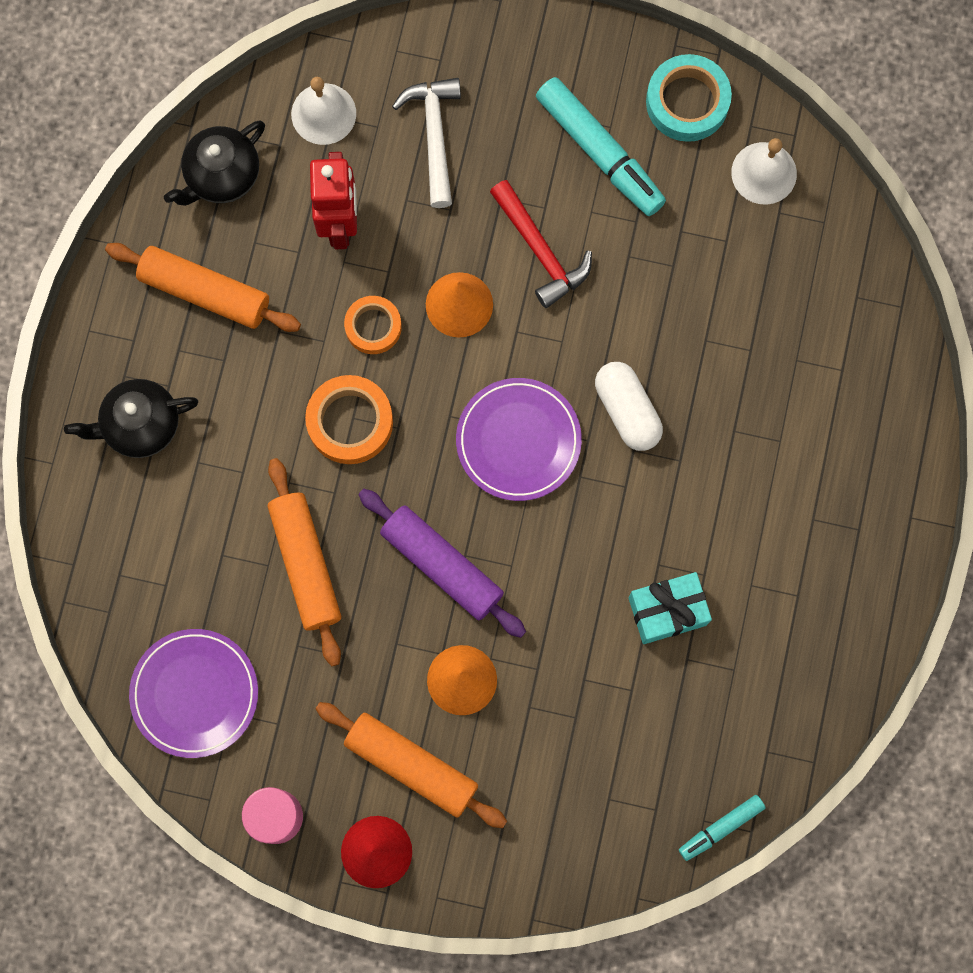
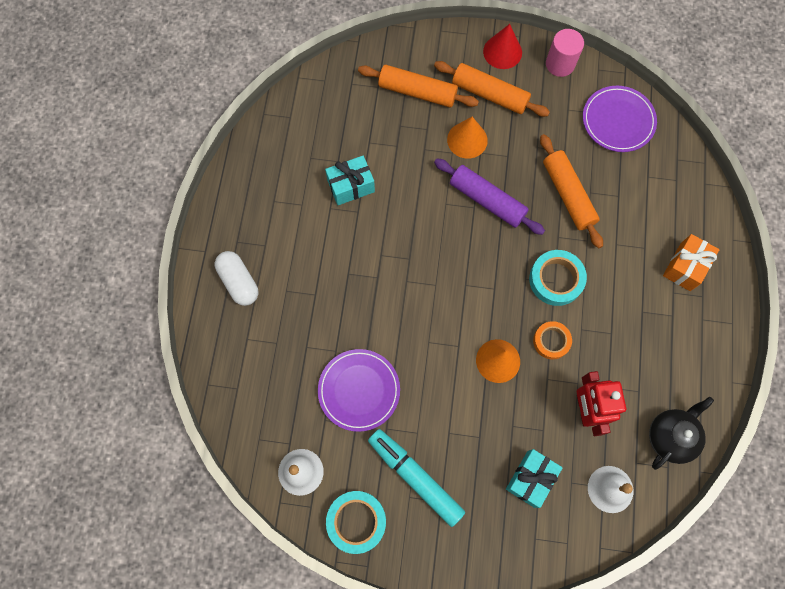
camera: 175 degrees right, 5 degrees down
(140, 425) = (685, 267): black teapot -> orange gift
(205, 292) = (664, 354): orange rolling pin -> orange rolling pin (417, 92)
(350, 422) = (556, 279): orange tape -> turquoise tape
(434, 136) = (530, 479): white hammer -> turquoise gift
(518, 441) = (449, 277): purple plate -> purple plate (359, 390)
(540, 250) = (449, 402): red hammer -> none
(627, 410) = (383, 301): white capsule -> white capsule (239, 282)
(721, 828) = (314, 77): turquoise marker -> none

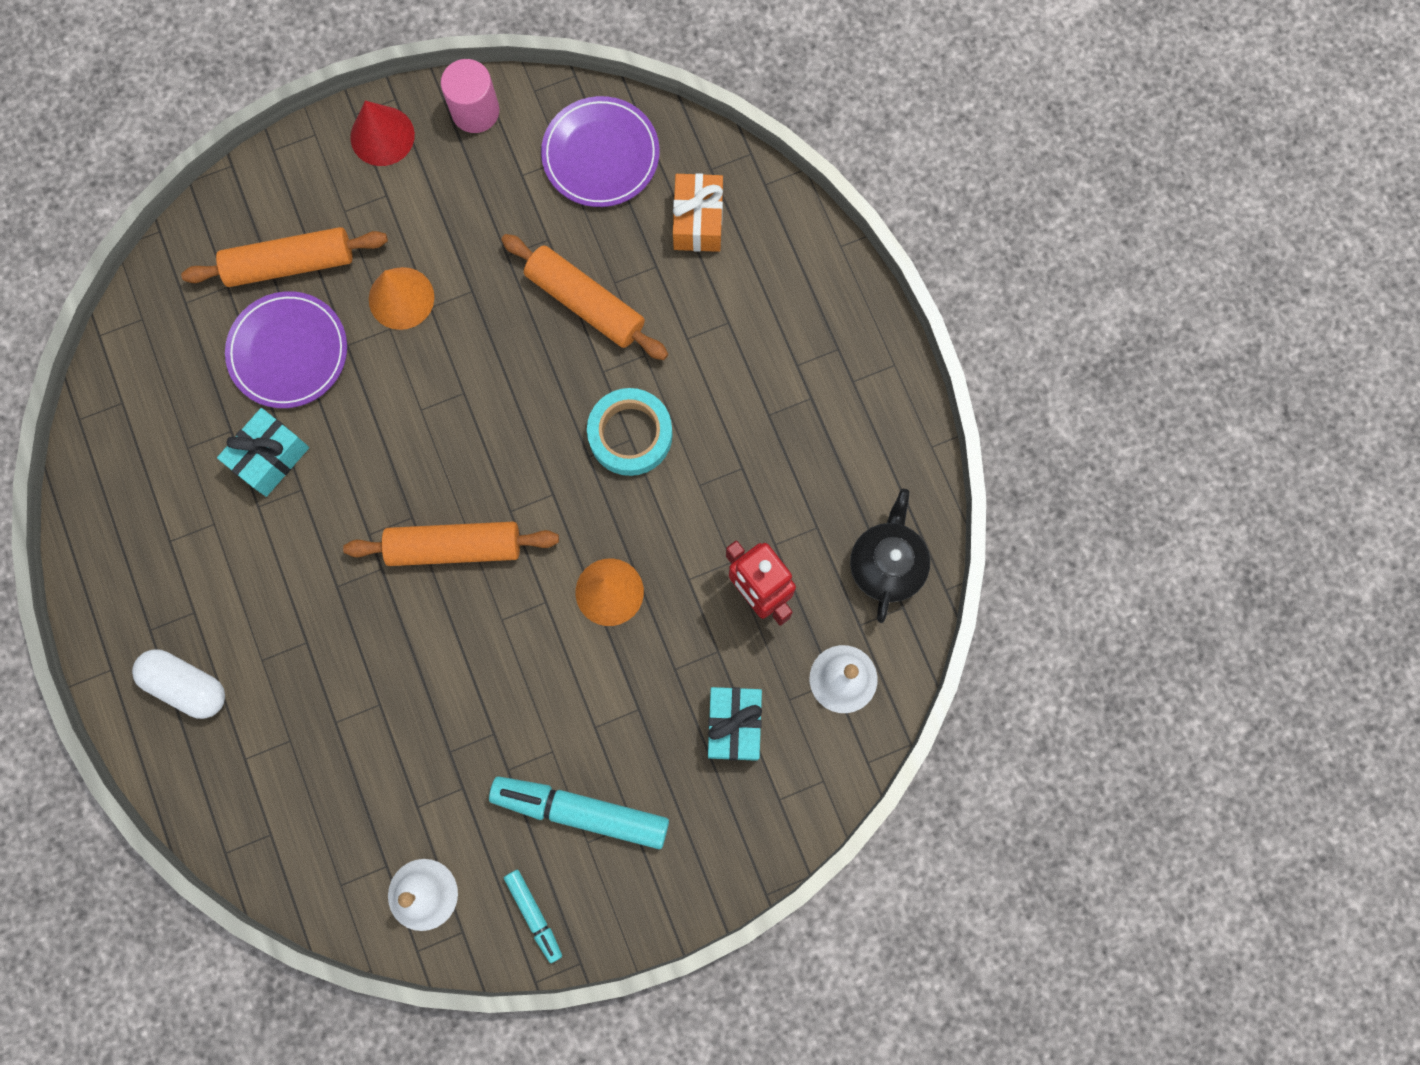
camera: 30 degrees left, 5 degrees up
(356, 521) = (534, 915): turquoise tape -> turquoise marker
(359, 390) = (441, 740): purple plate -> purple plate (288, 352)
(487, 200) = (477, 373): purple rolling pin -> none
(489, 94) = (398, 211): orange rolling pin -> orange rolling pin (454, 547)
(551, 341) = (667, 524): orange tape -> none
(685, 267) = (795, 320): orange gift -> orange gift (698, 221)

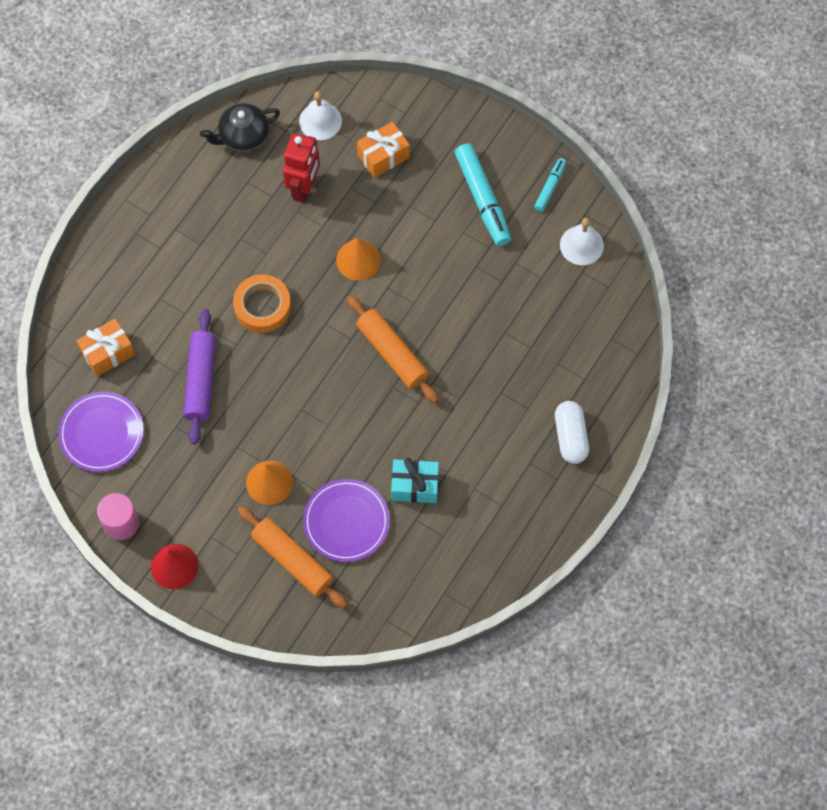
camera: 125 degrees left, 10 degrees down
(585, 303) = (201, 380): orange rolling pin -> purple rolling pin
(630, 434) = (262, 306): turquoise tape -> orange tape
(734, 725) = (383, 156): turquoise gift -> orange gift

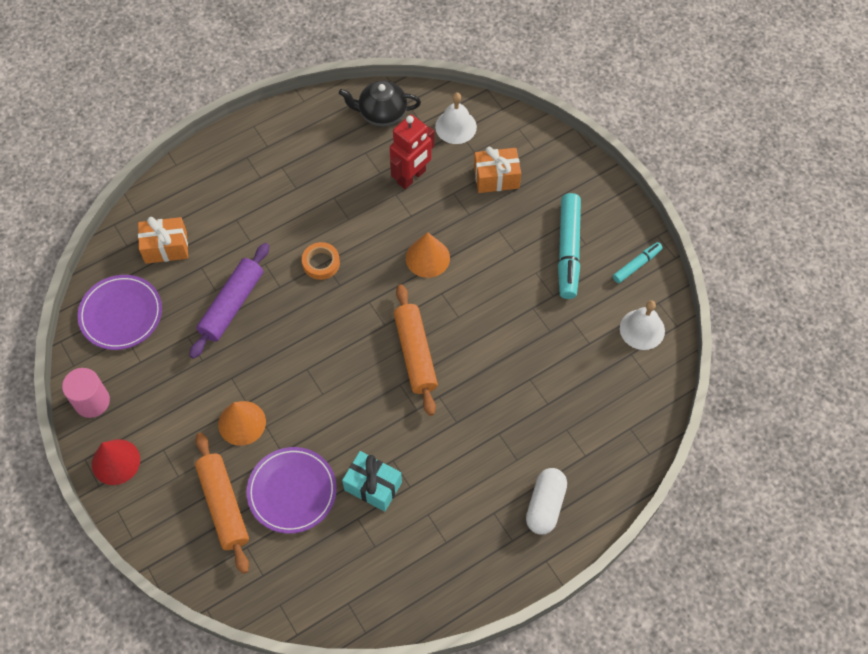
camera: 25 degrees right, 5 degrees down
(262, 306) = (321, 263): orange tape -> orange tape, size x0.66

